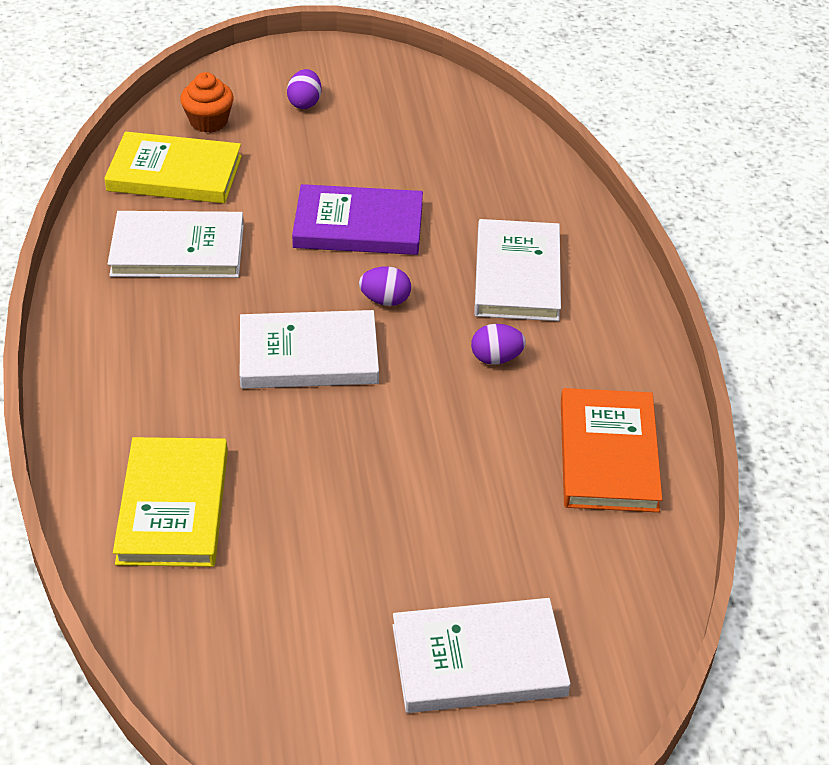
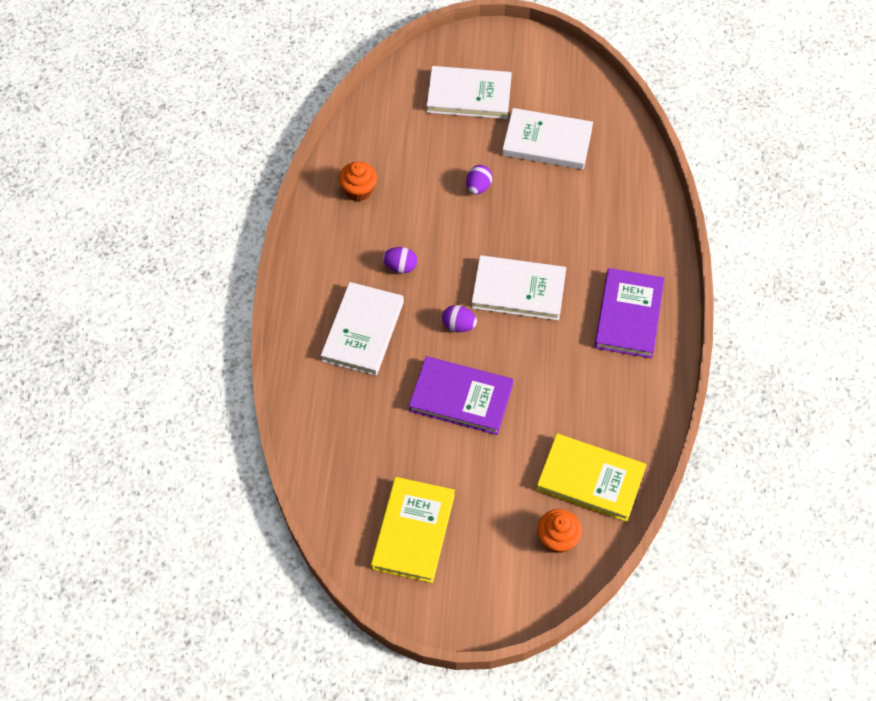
camera: 165 degrees left, 15 degrees up
(135, 348) = (629, 315): none -> purple book
(173, 506) = (613, 202): yellow book -> yellow book (413, 531)
(177, 250) = (594, 397): white book -> white book (547, 142)
(305, 103) = (473, 548): purple egg -> purple egg (478, 187)
(608, 455) = (358, 190): orange book -> orange cupcake

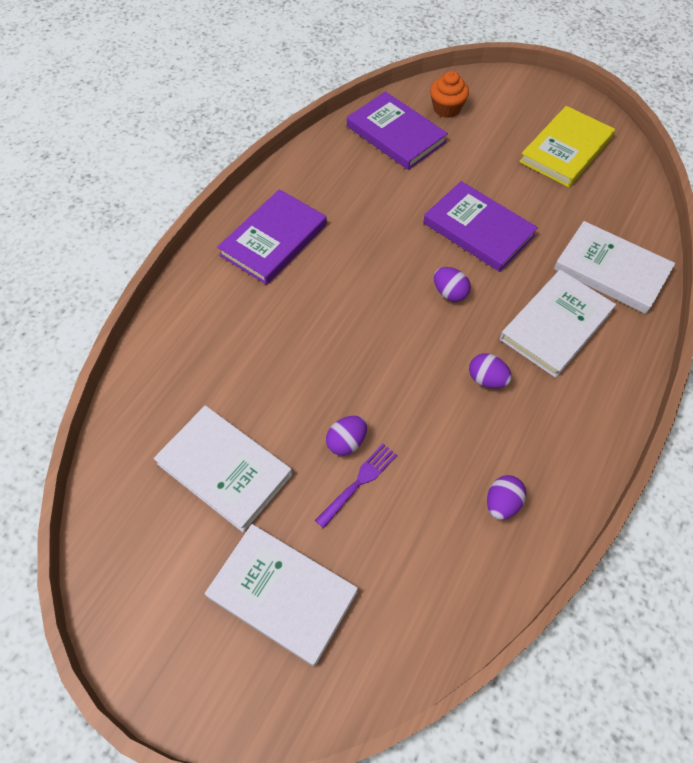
camera: 155 degrees left, 0 degrees up
(358, 190) = (502, 503): orange cupcake -> purple egg
(456, 167) = (358, 483): none -> purple fork
(518, 290) = (368, 303): white book -> white book (611, 270)
(590, 479) = (396, 134): yellow book -> purple book

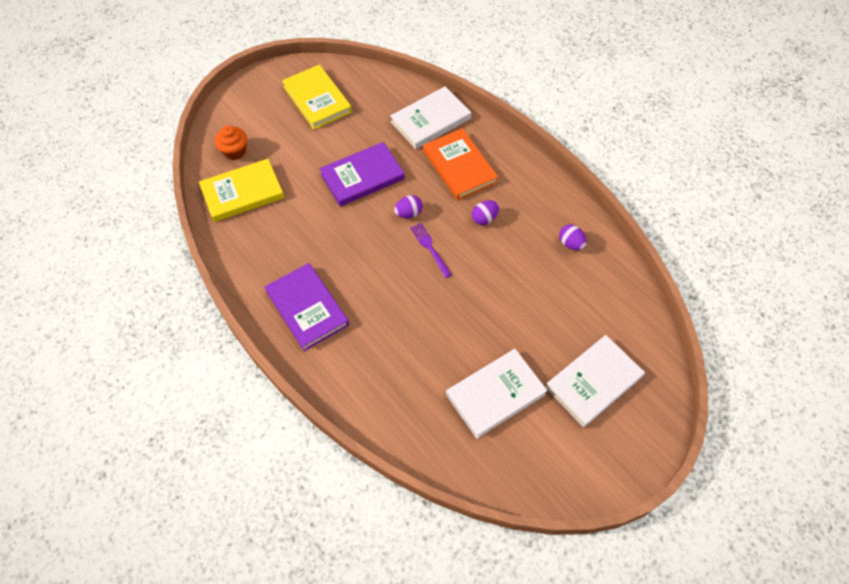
camera: 70 degrees left, 0 degrees up
(346, 442) = (501, 313): purple egg -> none
(358, 483) = (532, 316): purple fork -> purple fork (430, 248)
(396, 134) = (242, 192): purple book -> yellow book
(556, 325) = (459, 166): white book -> orange book

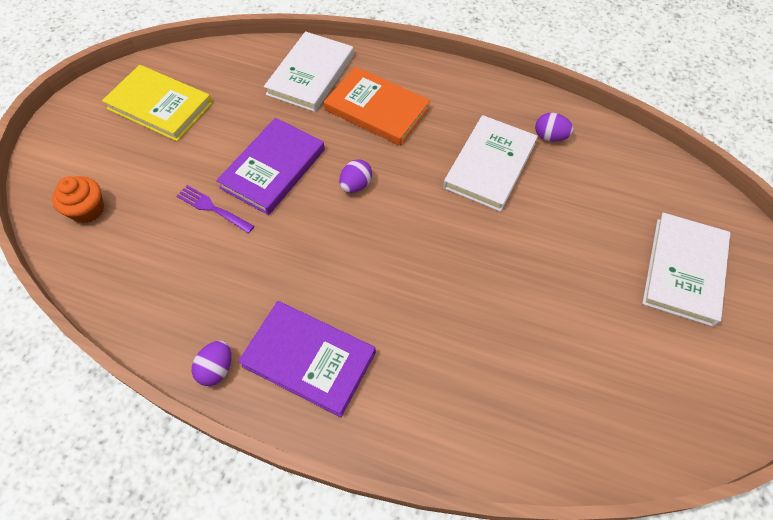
camera: 30 degrees left, 0 degrees up
(242, 192) = (130, 256): yellow book -> none
(430, 248) = (407, 212): purple fork -> purple fork (213, 208)
(484, 218) = (443, 152): purple egg -> purple egg (216, 369)
(495, 394) = (599, 342): white book -> white book (490, 165)

